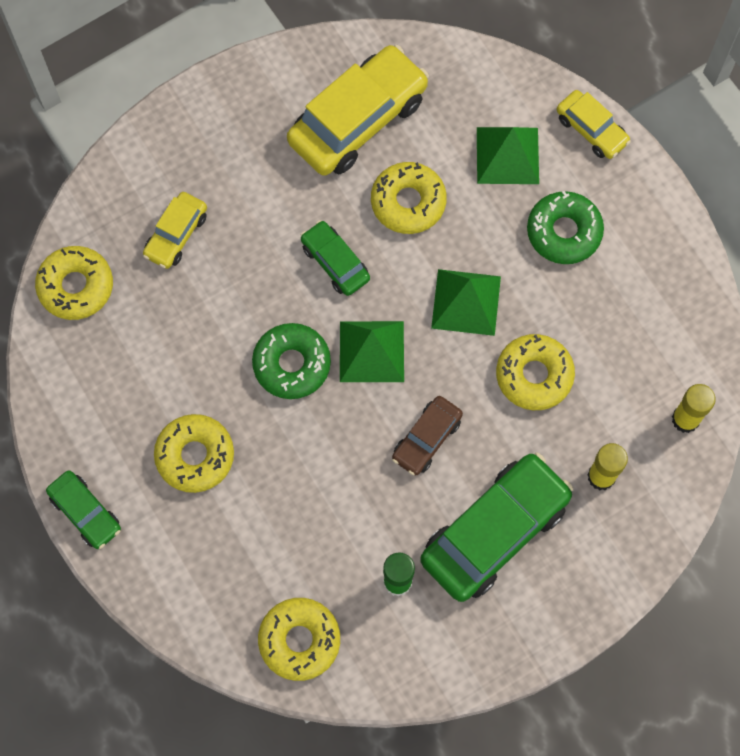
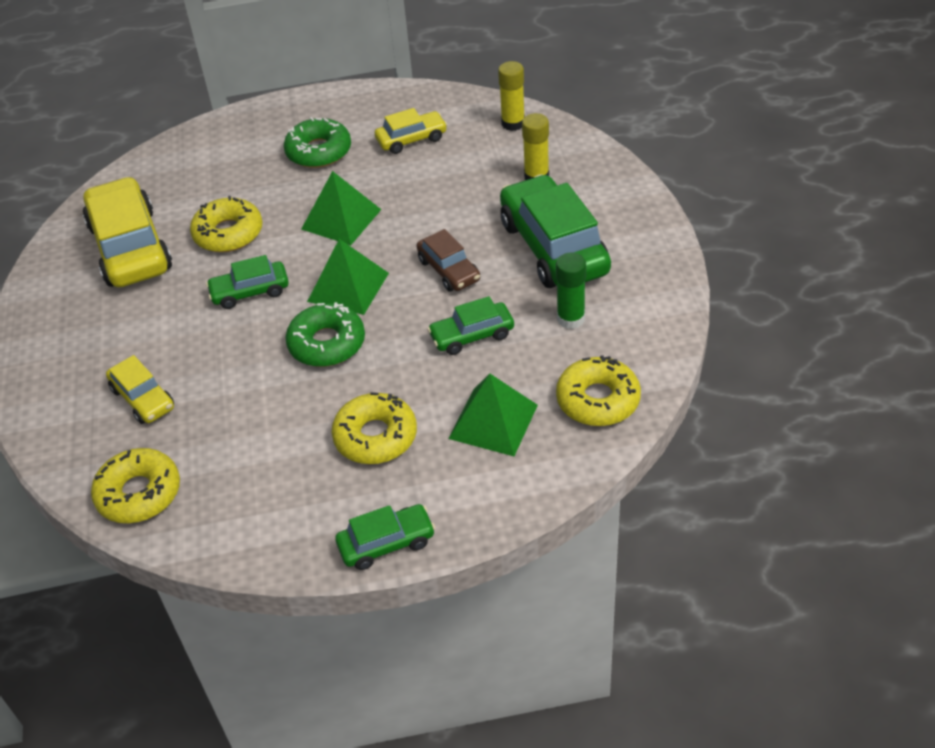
camera: 65 degrees left, 25 degrees down
(344, 495) = (472, 335): none -> green car
(507, 155) = (231, 167): green pyramid -> green pyramid (493, 421)
(534, 375) = (429, 194): yellow donut -> none
(591, 129) = (245, 118): yellow car -> yellow car (411, 139)

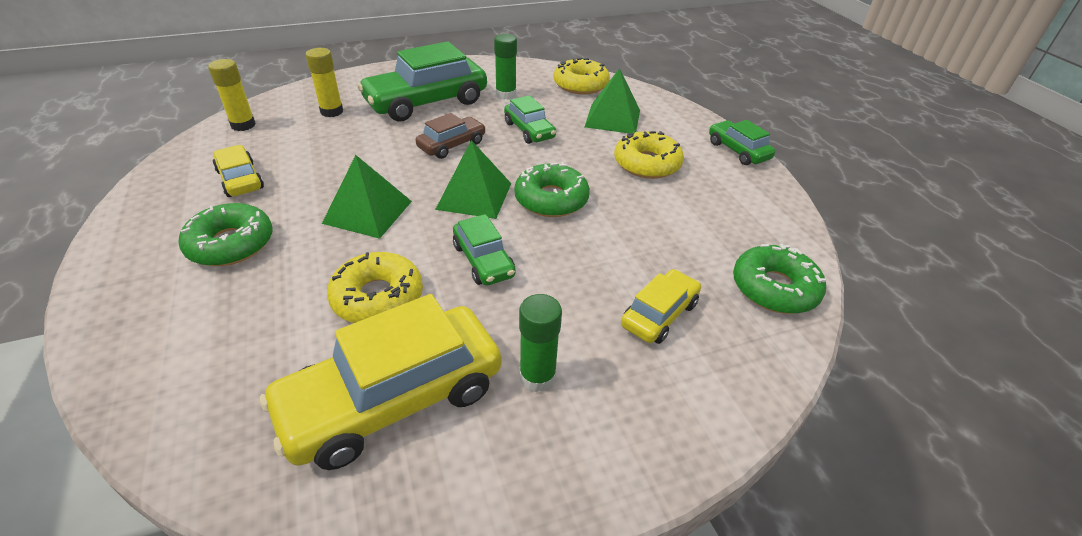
camera: 105 degrees left, 5 degrees down
(115, 317) = (537, 377): none -> green glue stick
(139, 493) = (774, 288): yellow donut -> green donut

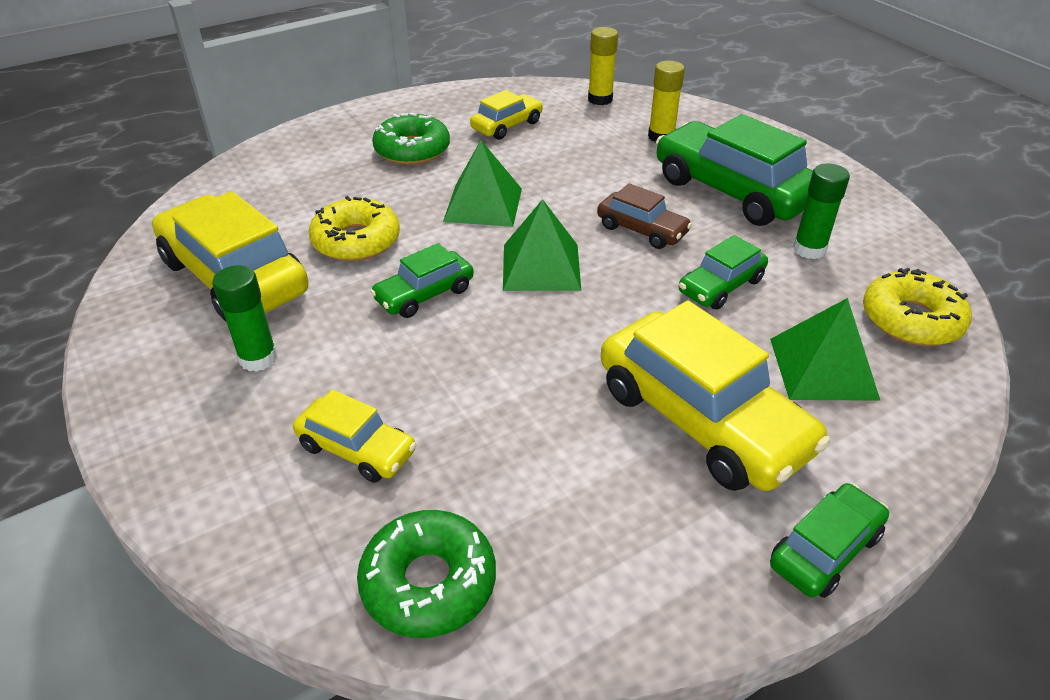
camera: 80 degrees right, 0 degrees up
(551, 199) = (560, 329): green donut -> none
(647, 164) = (702, 419): yellow donut -> yellow car

